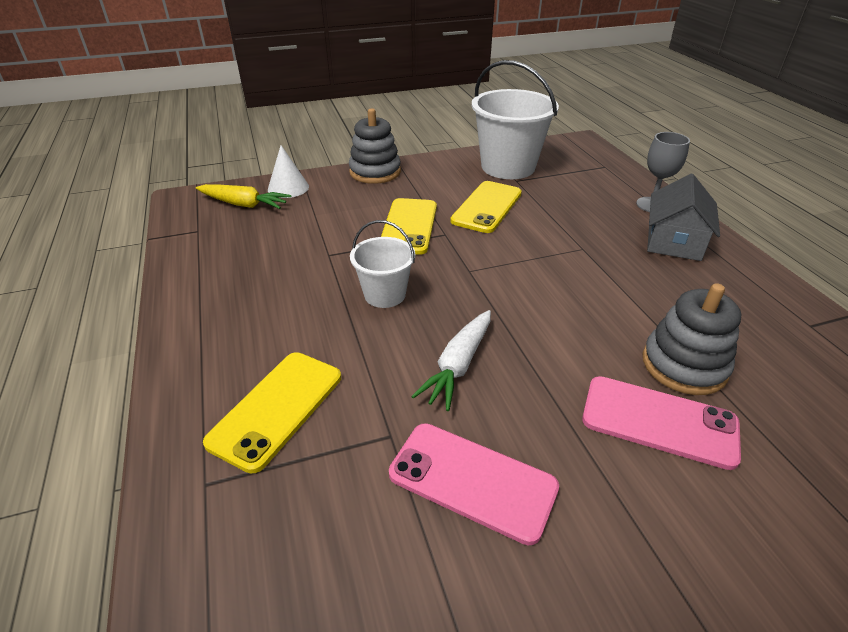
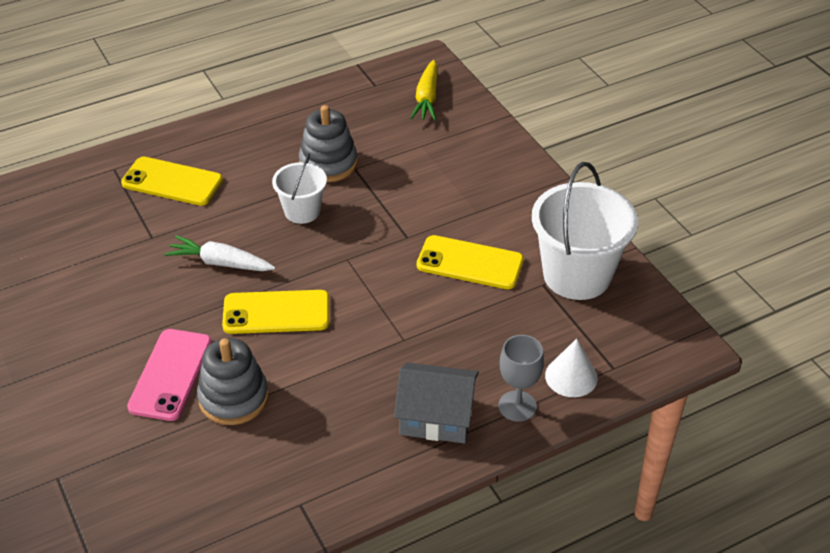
camera: 80 degrees right, 5 degrees up
(288, 188) = (467, 117): white cone -> white cone (571, 376)
(375, 172) = (523, 169): grey stacking toy -> grey stacking toy (328, 163)
(409, 226) = (415, 210): yellow phone -> yellow phone (276, 313)
(472, 481) = (117, 278): pink phone -> none

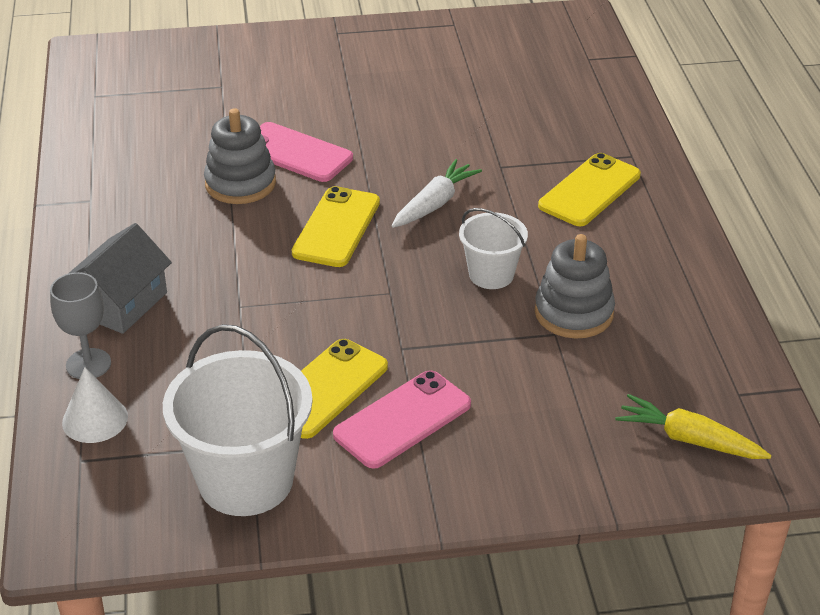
camera: 110 degrees right, 5 degrees down
(478, 218) = (402, 419): none -> pink phone

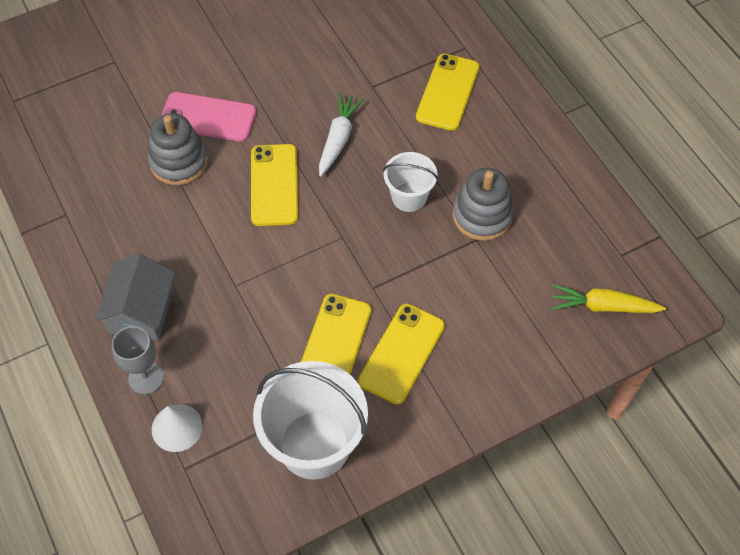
camera: 20 degrees left, 20 degrees up
(402, 419) = (401, 353): pink phone -> yellow phone

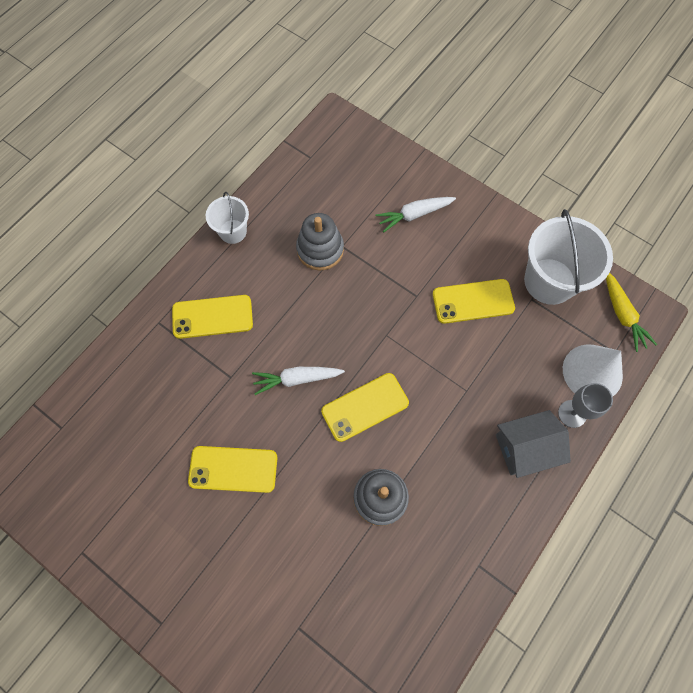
camera: 115 degrees left, 10 degrees up
(177, 427) = (592, 372): white cone -> white cone, size x1.55
(208, 117) = (323, 498): pink phone -> none
(401, 353) = (456, 257): yellow phone -> yellow phone (233, 469)
(409, 197) = (328, 304): white bucket -> white bucket (233, 231)
(483, 334) = (414, 215): none -> white carrot
(603, 306) = (356, 156): yellow carrot -> yellow carrot (622, 315)

